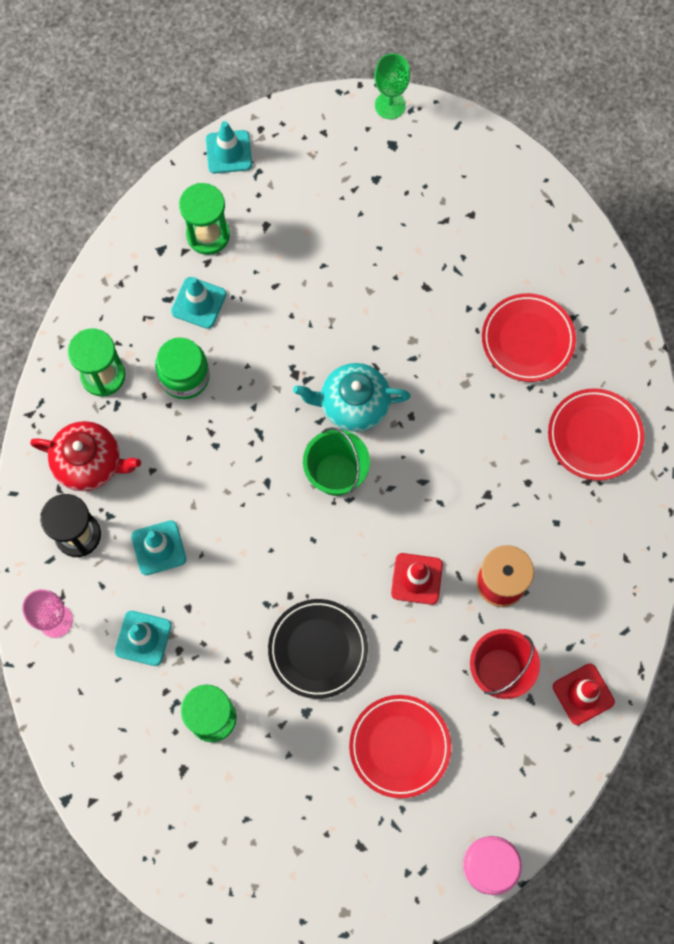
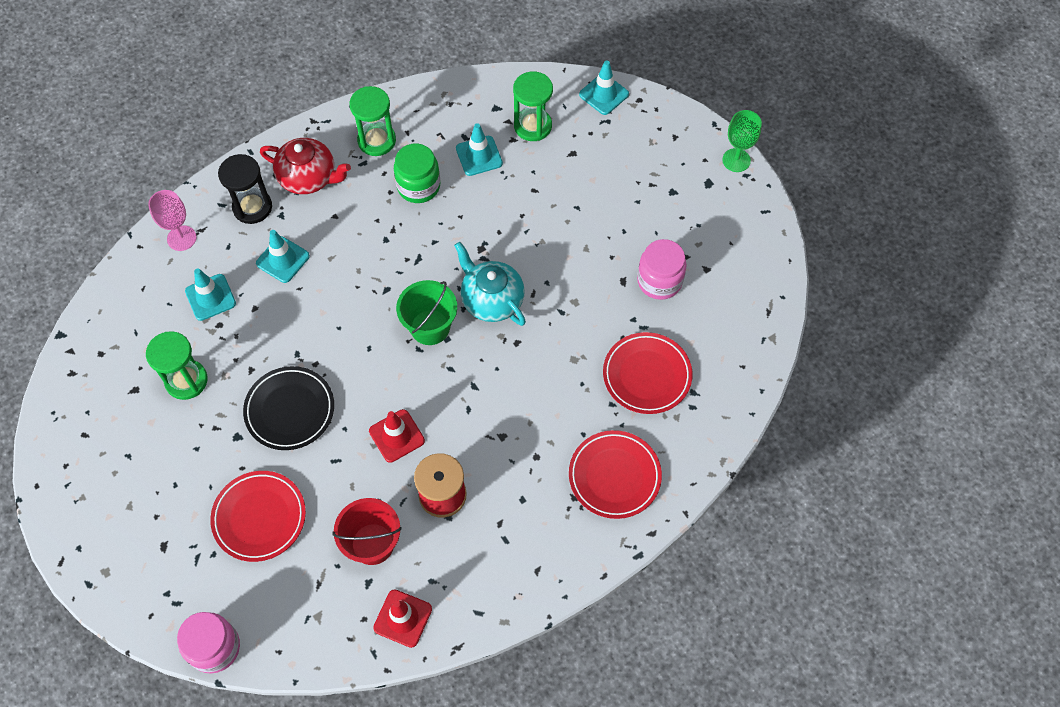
camera: 50 degrees right, 10 degrees down
(90, 463) = (308, 177): red teapot -> red teapot turned 45 degrees counterclockwise
(451, 259) = (659, 281): none -> pink jar

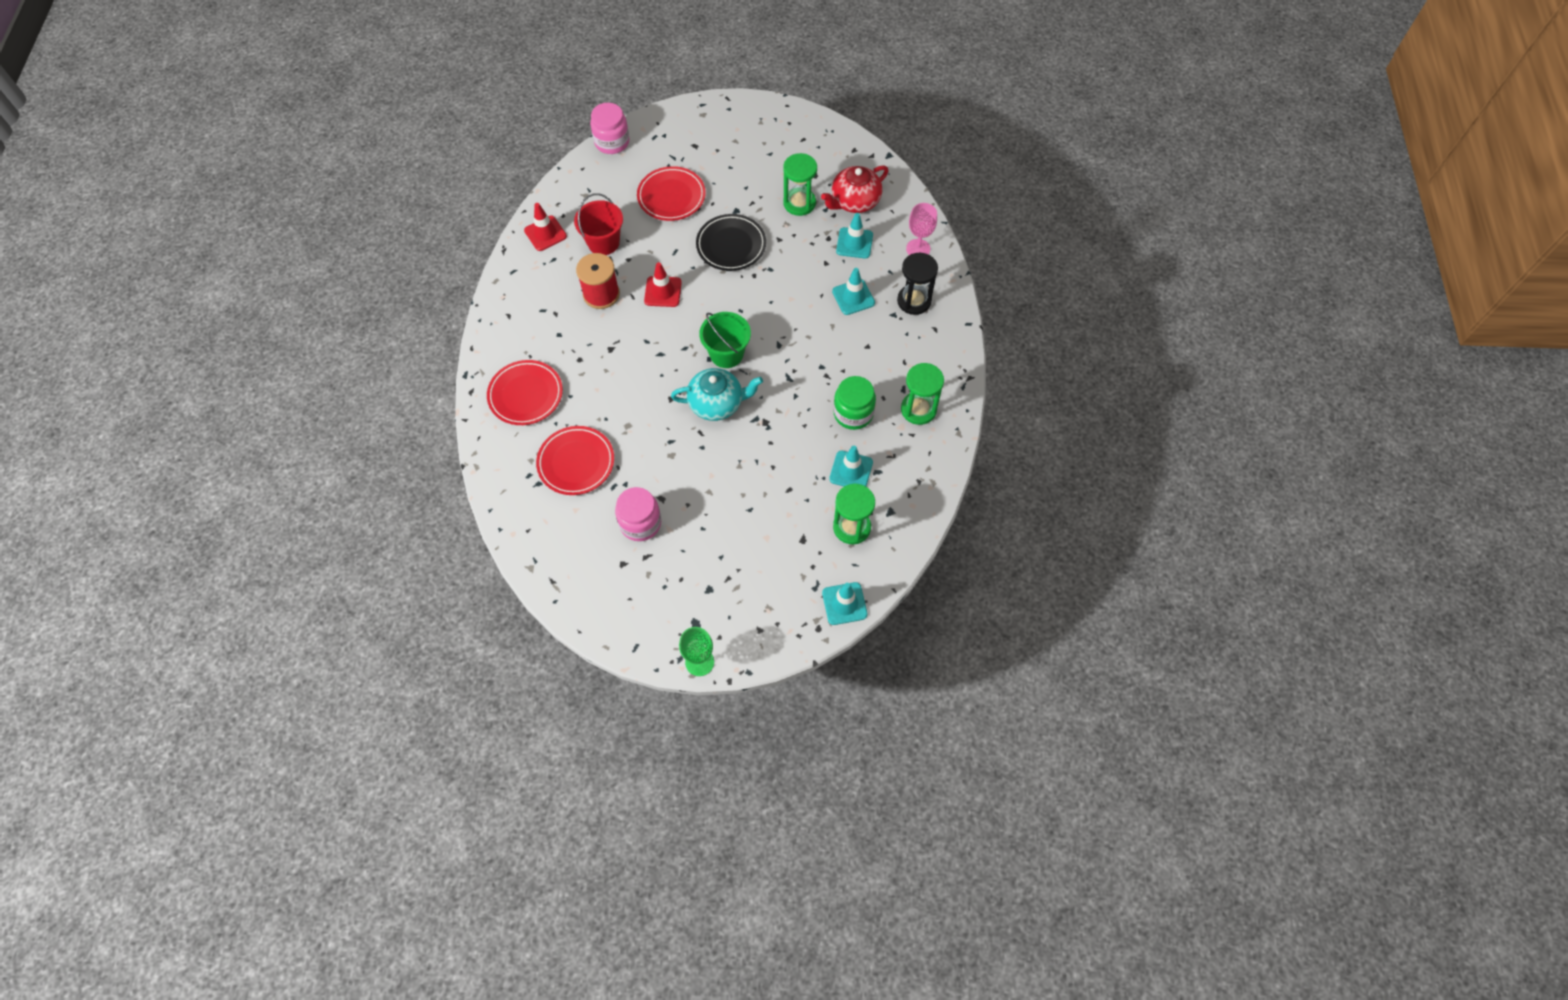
camera: 125 degrees right, 0 degrees up
(308, 177) = (915, 348): red teapot -> red teapot (854, 201)

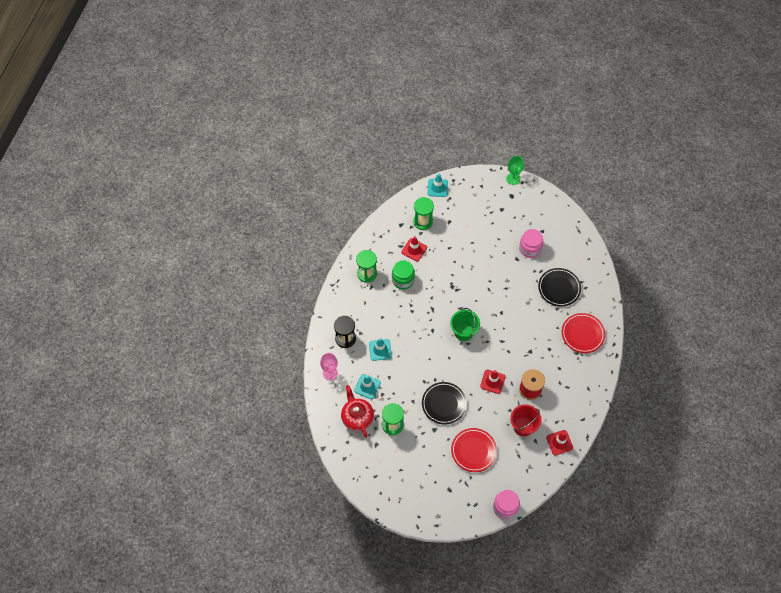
camera: 165 degrees left, 0 degrees up
(576, 463) = (559, 288): red plate -> black plate
(717, 403) = (476, 303): turquoise teapot -> none
(851, 470) = (414, 250): turquoise traffic cone -> red traffic cone
(854, 201) = (357, 417): red teapot -> red teapot turned 90 degrees counterclockwise

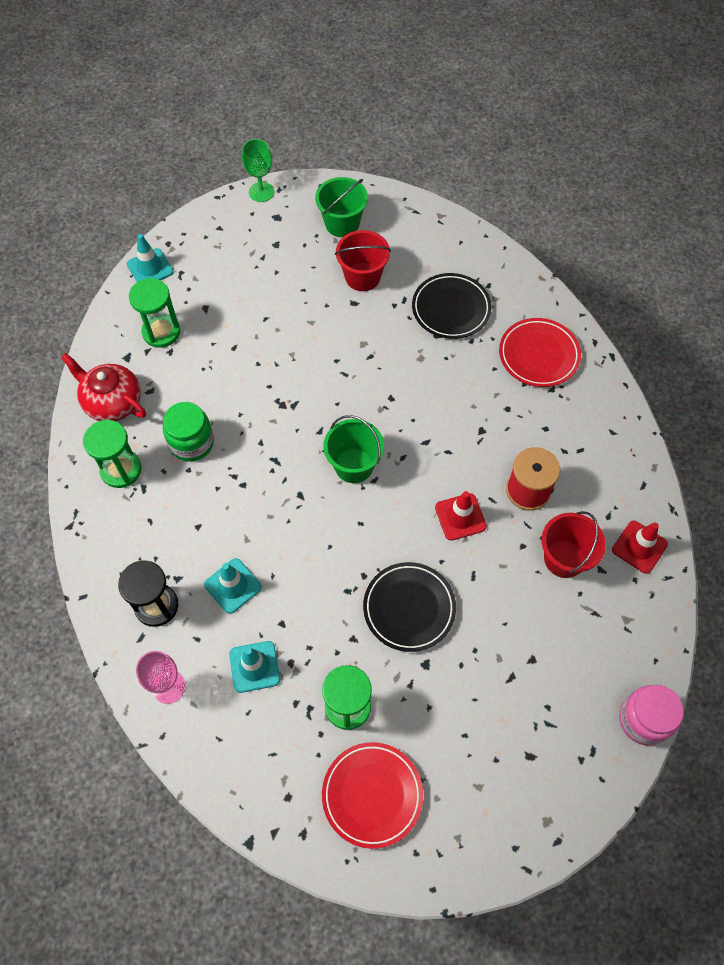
camera: 35 degrees left, 0 degrees up
(357, 417) = (274, 736): red teapot -> red teapot (112, 402)
(414, 250) = (177, 383): red traffic cone -> none
(473, 451) = (518, 656): red plate -> red plate (372, 795)
(530, 249) = (362, 277): pink jar -> red bucket
(539, 217) = (342, 223): none -> green bucket

